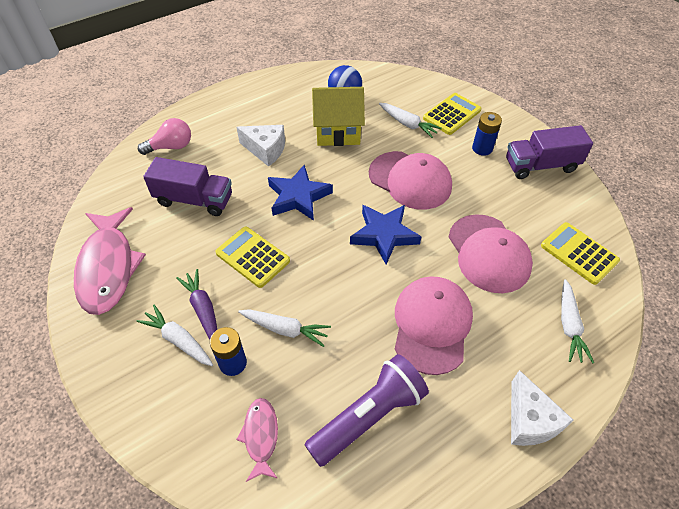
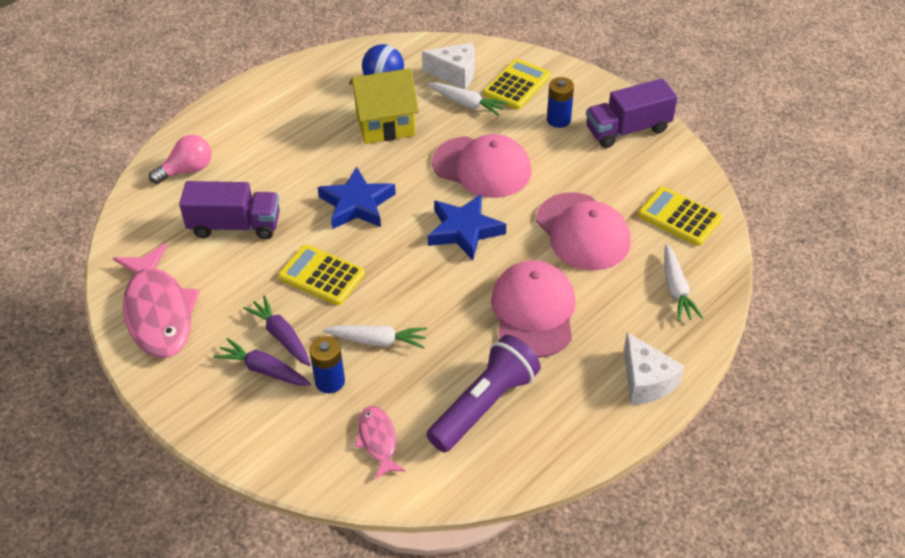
camera: 10 degrees left, 5 degrees down
(178, 340) = (263, 370): white carrot -> purple carrot
(266, 150) = (304, 158): white cheese -> white cheese (455, 74)

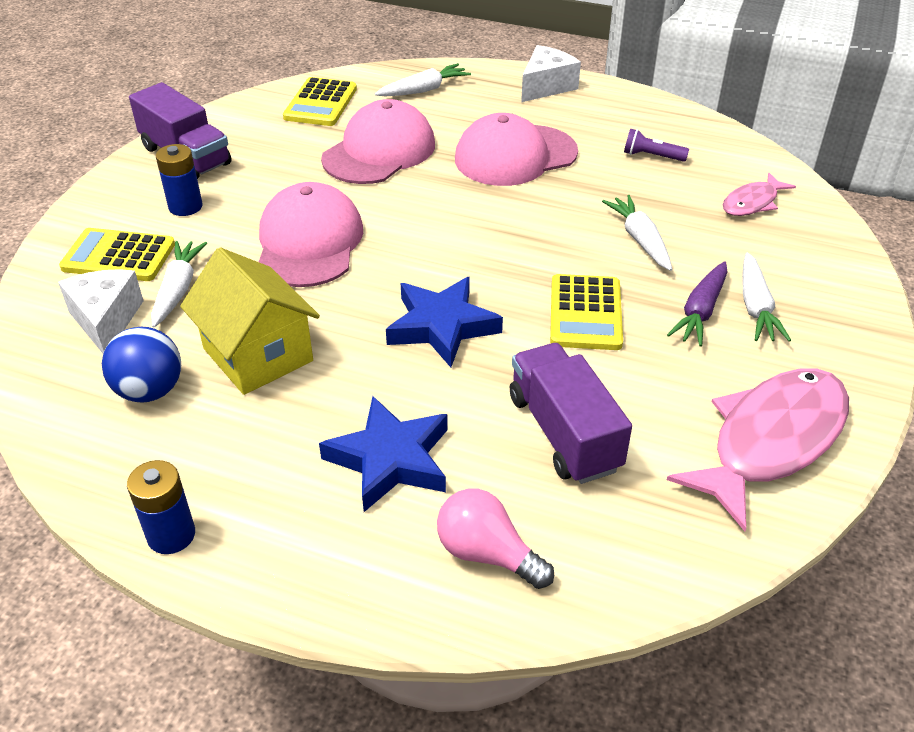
camera: 115 degrees left, 5 degrees down
(263, 370) = (756, 307): purple carrot -> white carrot
(330, 381) = (721, 254): blue battery -> blue battery (171, 535)
(464, 230) = (430, 227): blue star -> blue star (390, 459)
(484, 405) = (652, 156): purple flashlight -> purple flashlight, size x0.46

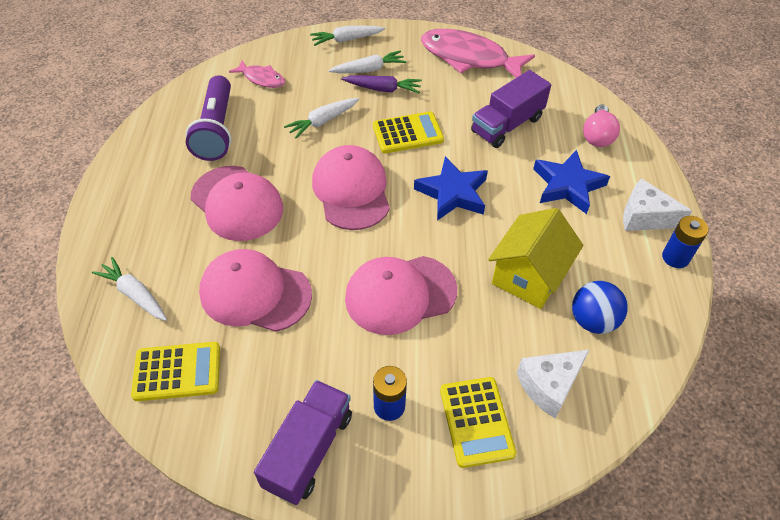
camera: 110 degrees left, 10 degrees up
(178, 289) = (492, 355): white carrot -> white carrot (346, 40)
(493, 239) = (351, 190): none -> pink cap
(546, 86) = (114, 208): white cheese -> white cheese (644, 217)
(652, 156) = (216, 130): purple flashlight -> purple flashlight, size x2.19

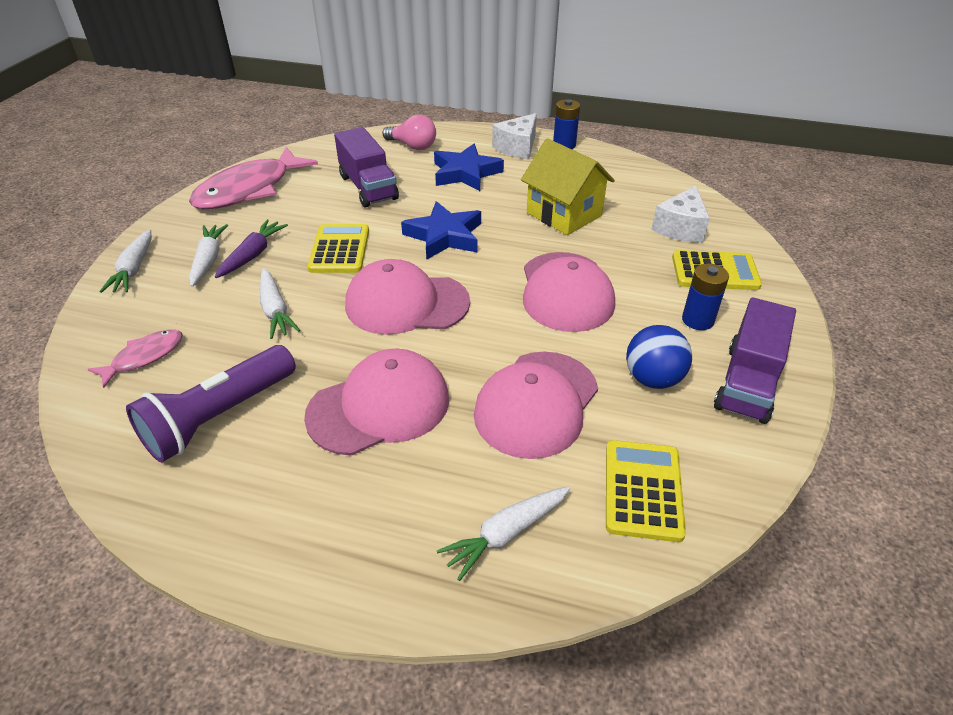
camera: 75 degrees left, 10 degrees down
(216, 130) = (219, 416): purple flashlight -> purple flashlight turned 120 degrees clockwise
(308, 450) = (747, 383): purple truck -> purple truck turned 105 degrees counterclockwise
(549, 386) = (680, 228): white cheese -> white cheese turned 45 degrees clockwise
(593, 320) = (618, 194): blue ball -> blue ball (653, 379)

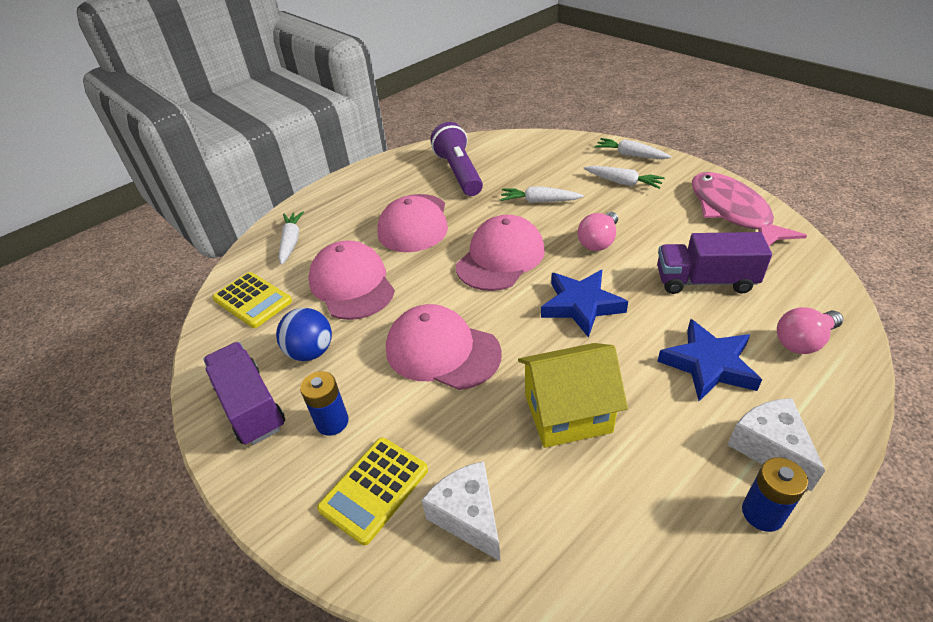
camera: 125 degrees right, 0 degrees up
(144, 357) = (530, 155): pink fish -> none
(253, 255) = (618, 201): purple carrot -> none
(339, 249) = (598, 241): yellow calculator -> pink light bulb

